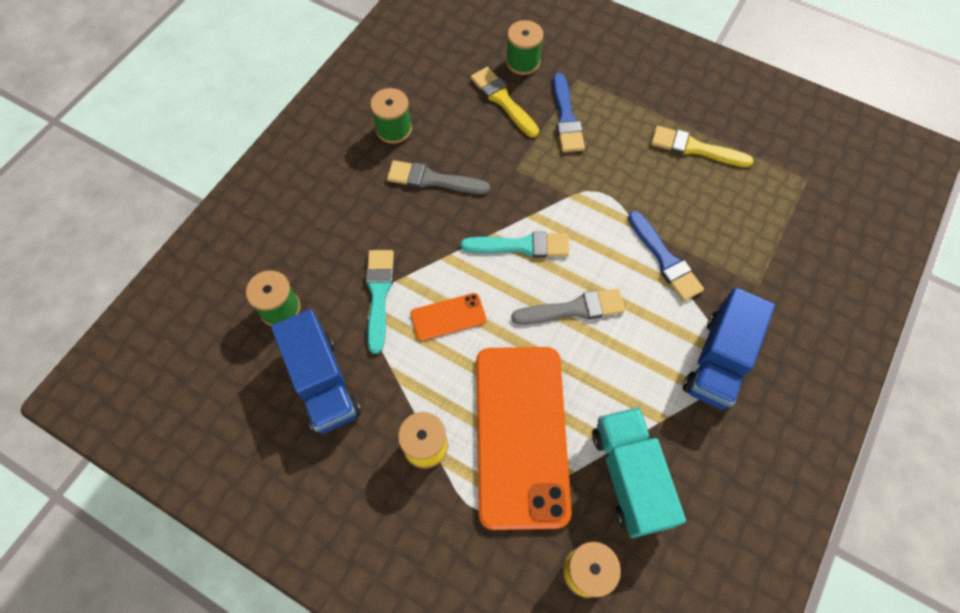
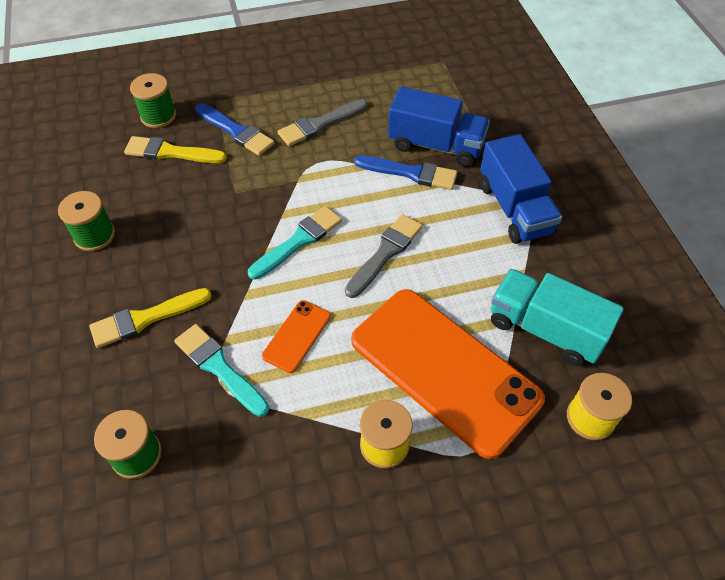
camera: 45 degrees left, 10 degrees down
(323, 383) = (244, 478): blue truck -> blue truck (436, 145)
(433, 180) = (172, 248): grey brush -> grey brush (320, 124)
(695, 148) = (352, 90): yellow brush -> yellow brush (146, 318)

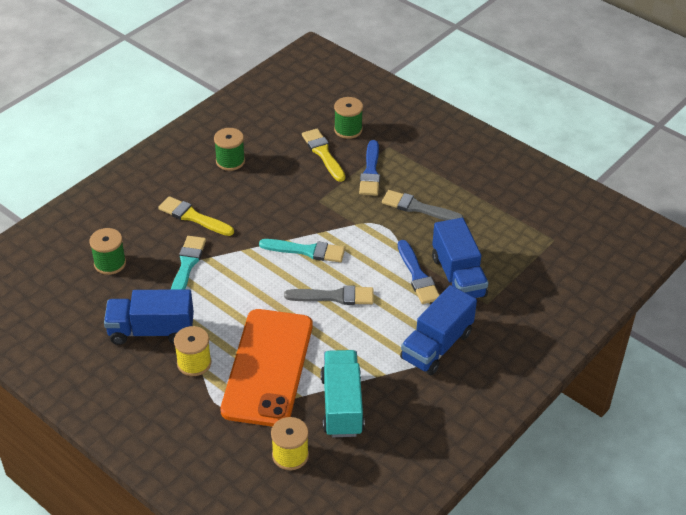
camera: 55 degrees right, 10 degrees down
(295, 466) = (151, 331): none -> blue truck
(297, 336) = (235, 287): orange phone -> none

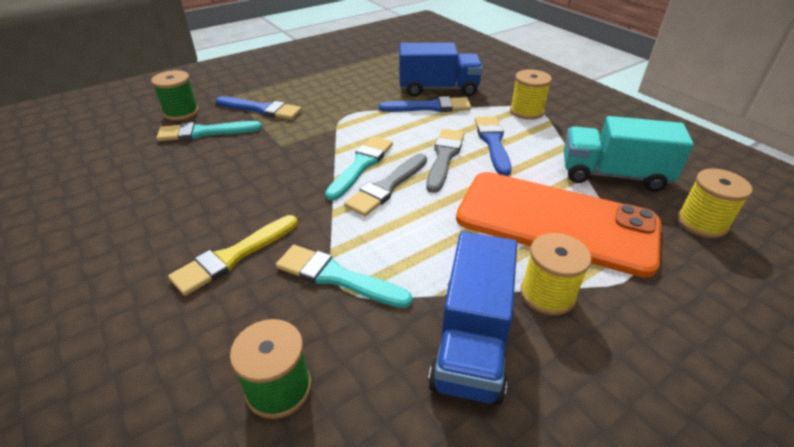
camera: 75 degrees left, 5 degrees down
(230, 161) = (145, 204): green spool -> none
(323, 153) = (204, 132): yellow brush -> turquoise brush
(368, 325) = (493, 142): none -> blue brush
(418, 208) = (335, 93): grey brush -> grey brush (387, 187)
(436, 346) = (526, 111): blue truck -> yellow spool

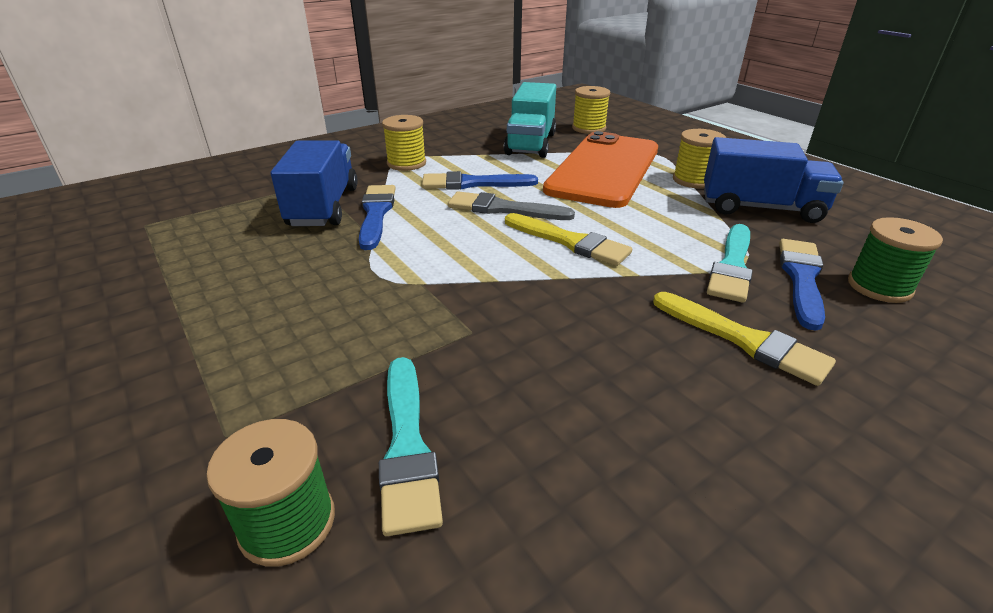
camera: 90 degrees left, 5 degrees down
(262, 109) = (324, 374): blue brush -> blue brush (801, 278)
(361, 165) = (525, 259): turquoise brush -> none
(387, 187) = (569, 242): grey brush -> yellow brush

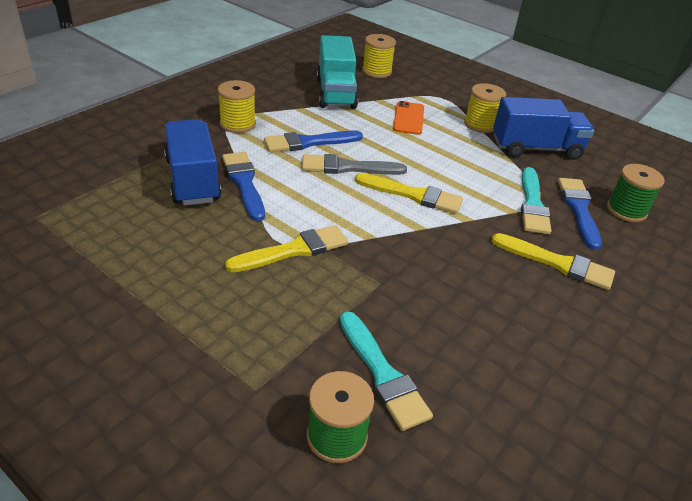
camera: 20 degrees left, 5 degrees up
(386, 283) = (293, 250): none -> yellow brush
(604, 169) = (408, 118): orange phone -> orange phone, size x0.43

